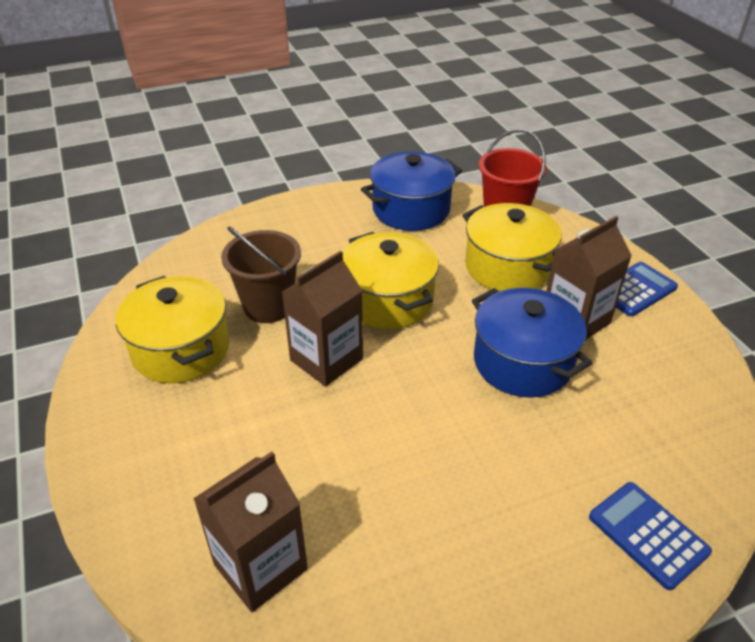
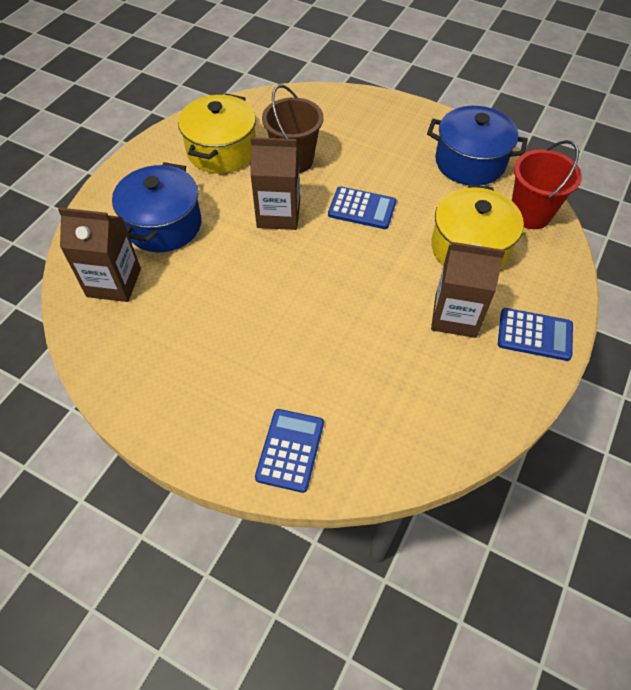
camera: 50 degrees right, 15 degrees up
(388, 300) = (362, 208): yellow pot -> blue calculator
(522, 362) = (379, 309): blue pot -> blue pot (164, 225)

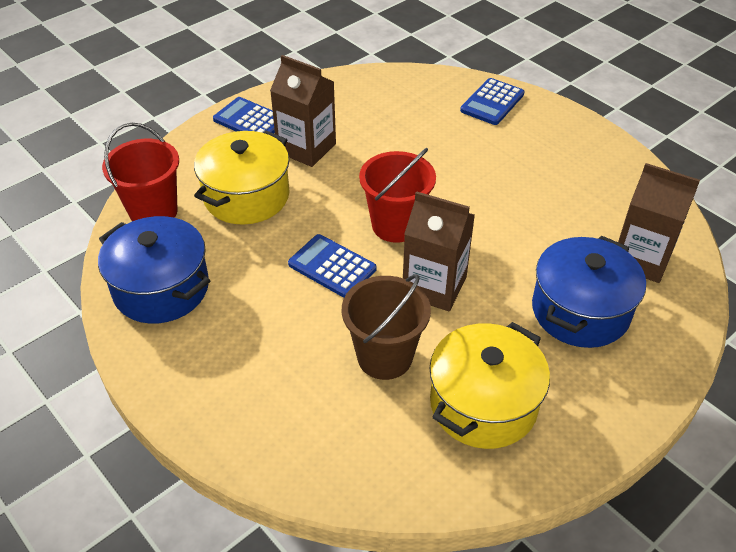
camera: 160 degrees left, 10 degrees down
(330, 256) = (395, 225): none -> red bucket

